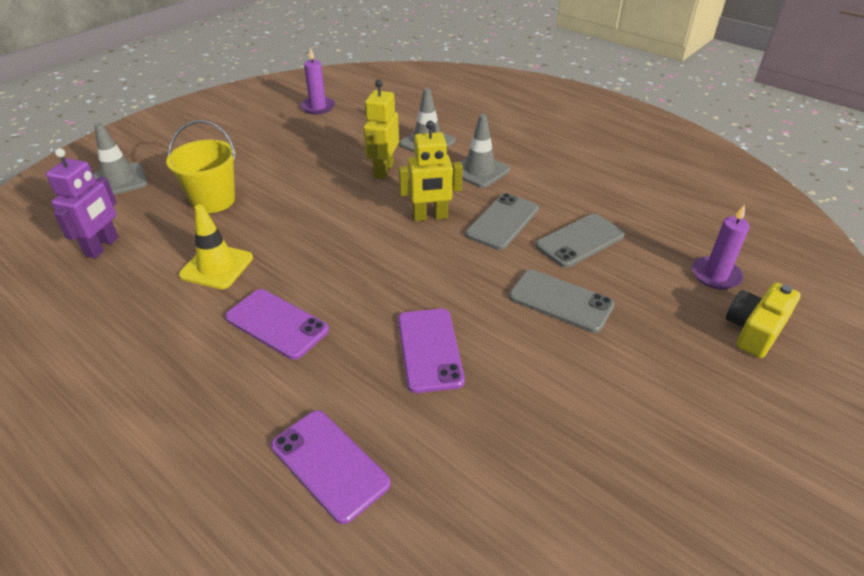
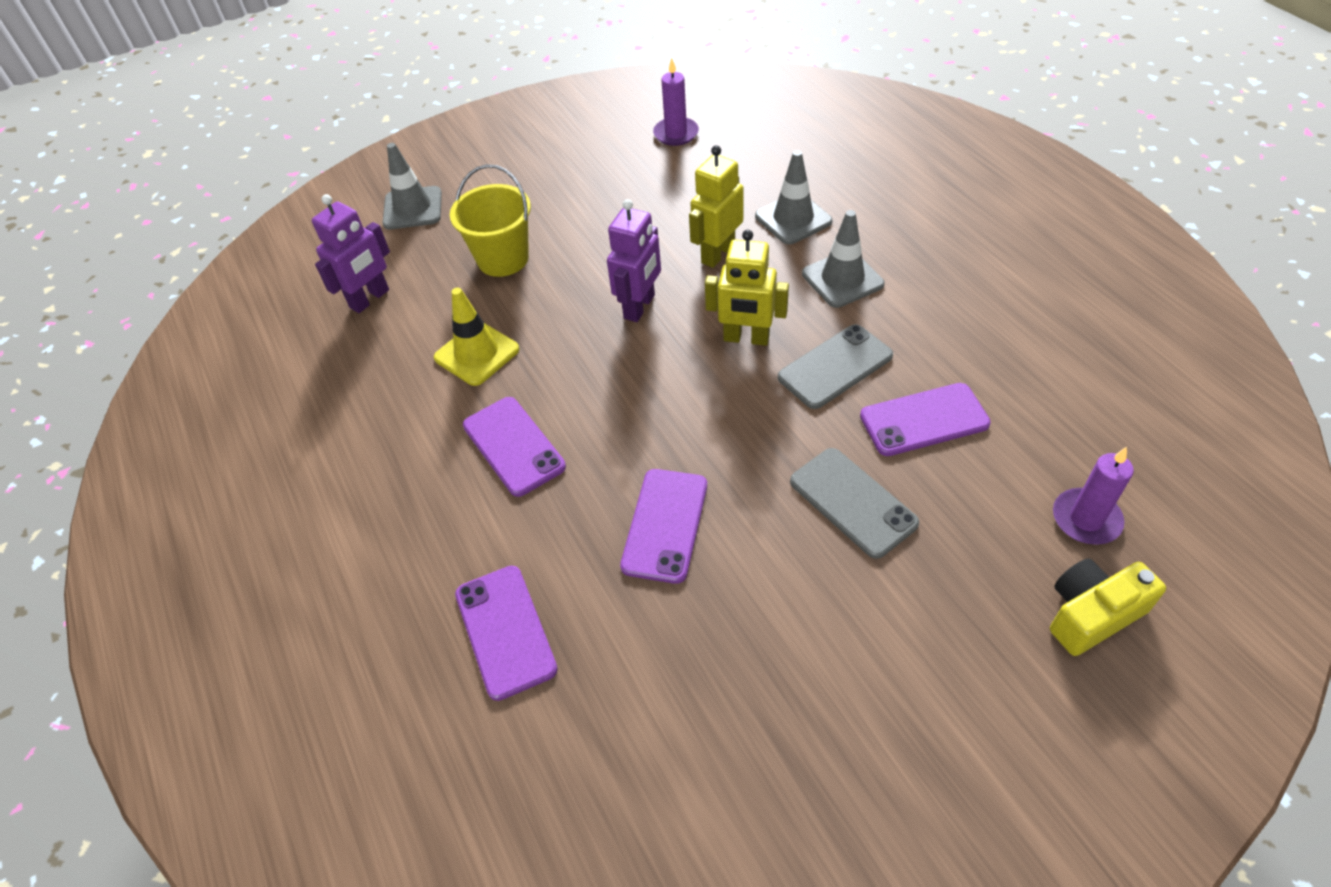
camera: 25 degrees right, 10 degrees up
(340, 212) = (640, 307): none -> purple robot
(580, 241) = (924, 420): grey phone -> purple phone

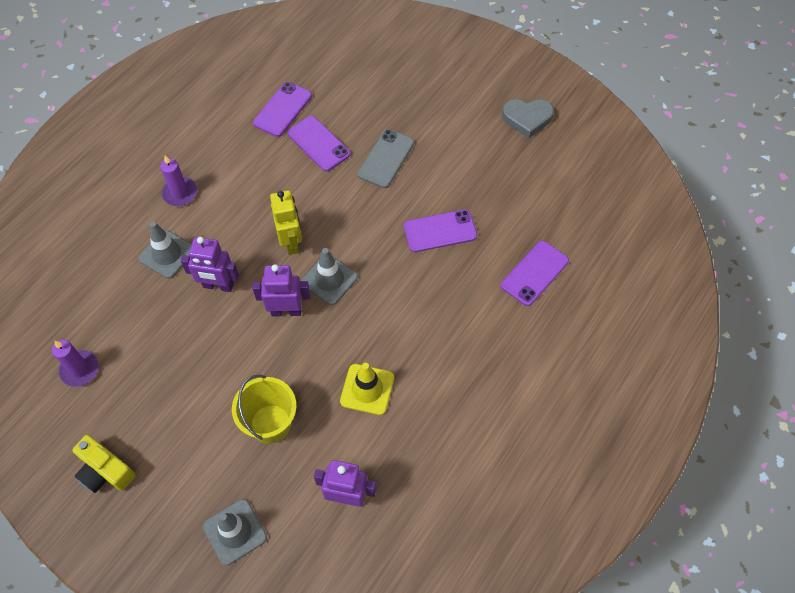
camera: 120 degrees left, 10 degrees up
(513, 446) = (427, 328): purple phone -> purple phone (283, 109)
(717, 254) = (218, 286): yellow robot -> purple robot
(835, 367) = (296, 192): grey phone -> none
(842, 279) = (219, 209): grey traffic cone -> grey traffic cone (329, 279)
(857, 799) = (527, 119): none -> grey heart
(1086, 519) = (352, 73): purple candle -> purple candle (180, 193)
(1092, 614) = (402, 64): yellow camera -> yellow camera (105, 471)

